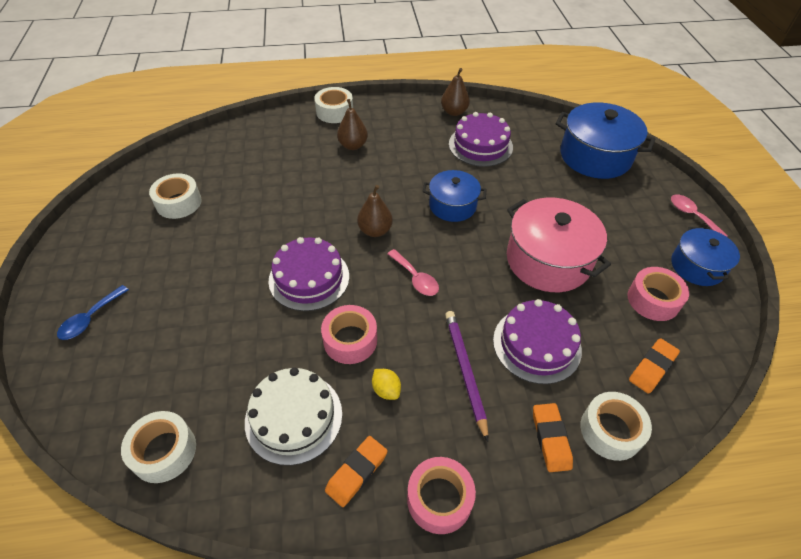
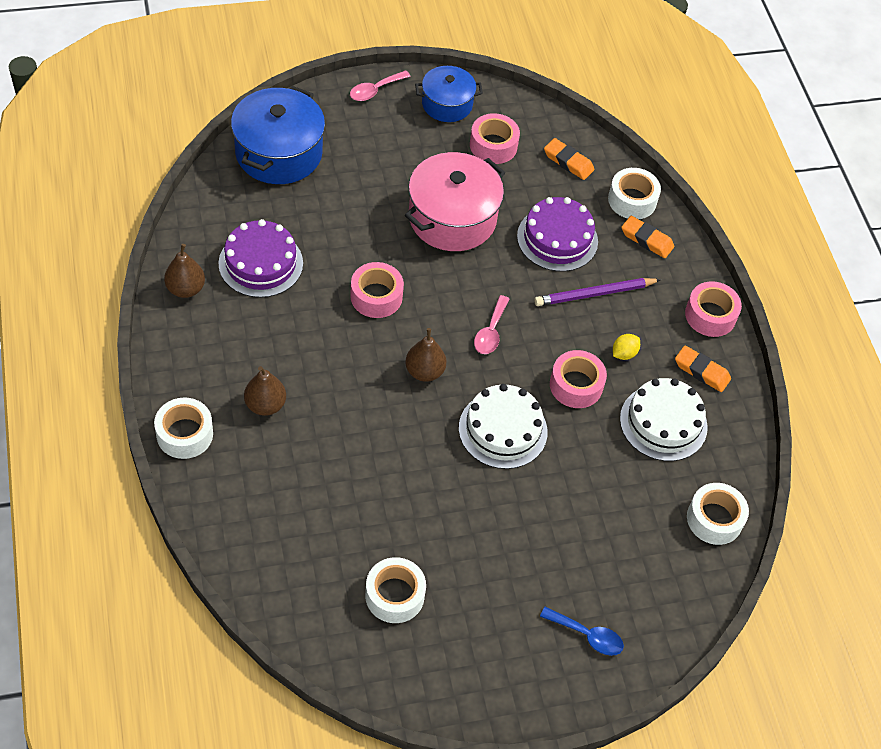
camera: 100 degrees left, 5 degrees up
(309, 278) = (503, 430): purple cake -> white cake
(415, 278) = (490, 332): pink spoon -> pink spoon turned 150 degrees clockwise
(452, 205) = (376, 296): blue pot -> pink tape
(551, 439) = (646, 239): orange eraser -> orange eraser turned 45 degrees clockwise

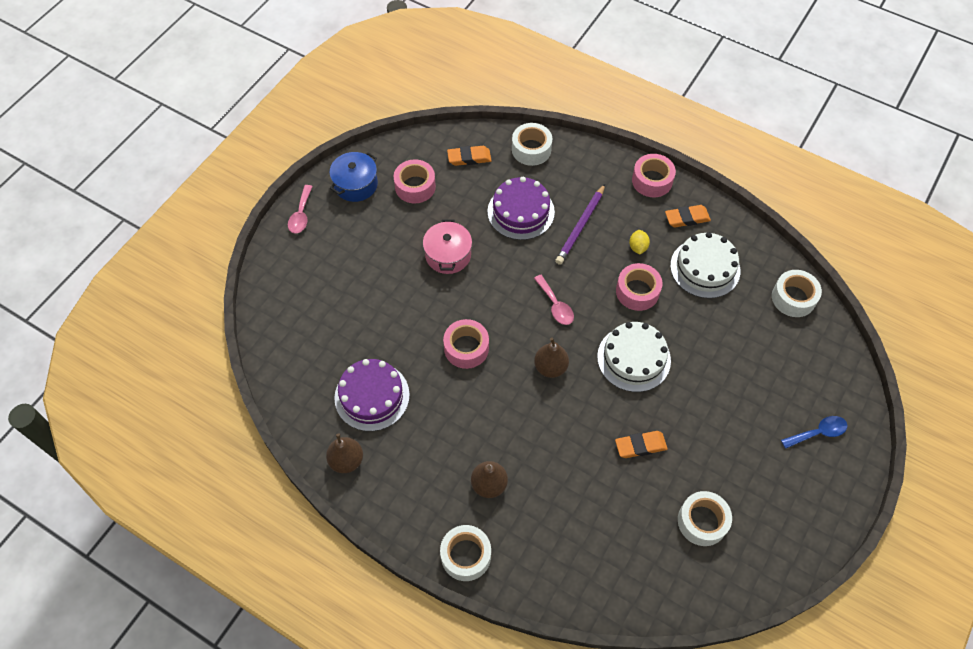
camera: 40 degrees left, 5 degrees up
(278, 153) = (292, 312): blue pot -> none
(452, 218) = (448, 255): pink pot -> pink pot, size x0.61
(646, 239) = (567, 166): orange eraser -> orange eraser (640, 446)

